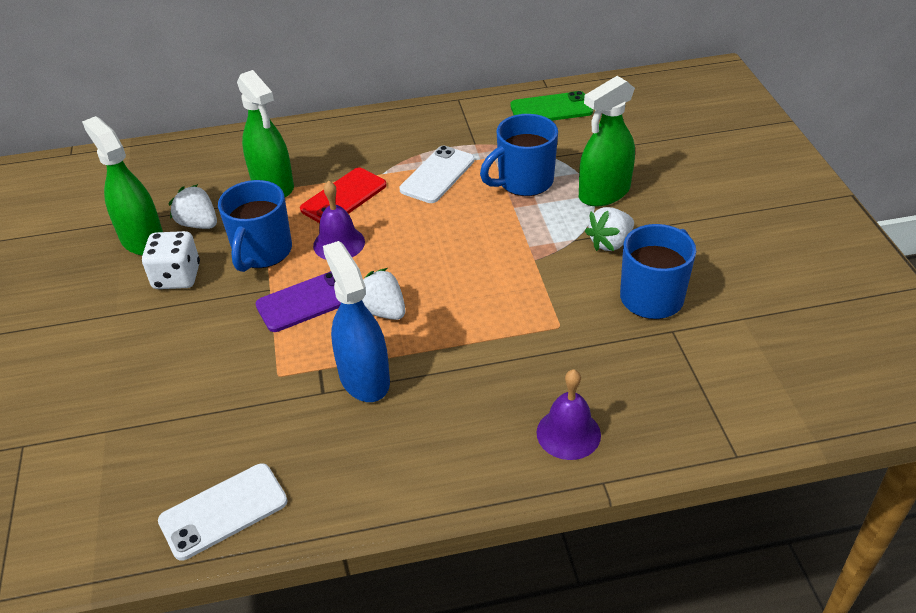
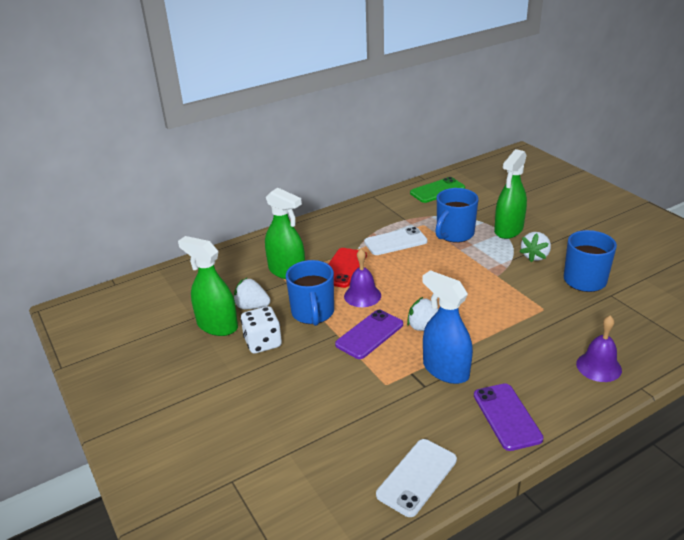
camera: 20 degrees left, 10 degrees down
(392, 466) = (507, 416): none -> purple phone
(437, 175) = (395, 242): white phone -> white phone turned 60 degrees clockwise

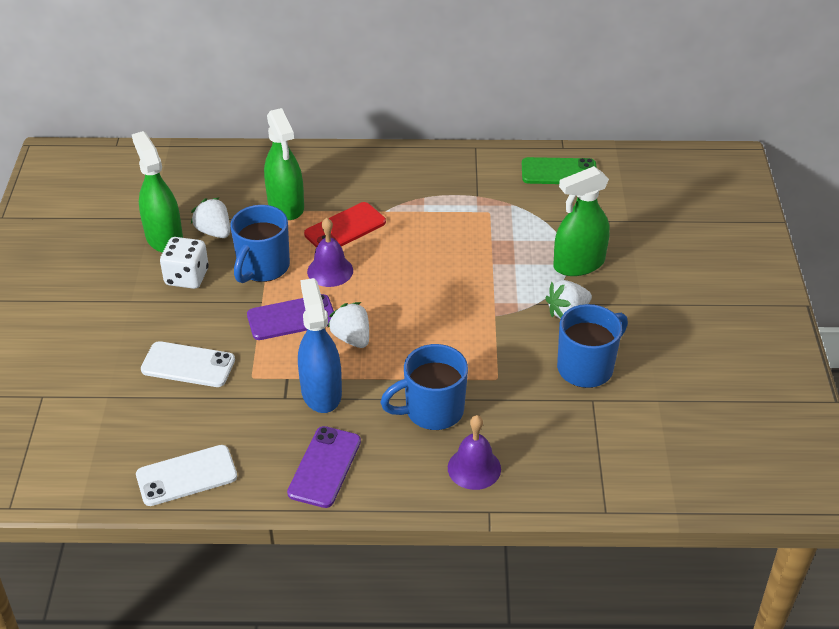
camera: 30 degrees right, 10 degrees up
(395, 242) = (434, 221): white phone -> white phone (188, 365)
(454, 234) = (509, 241): blue mug -> blue mug (432, 411)

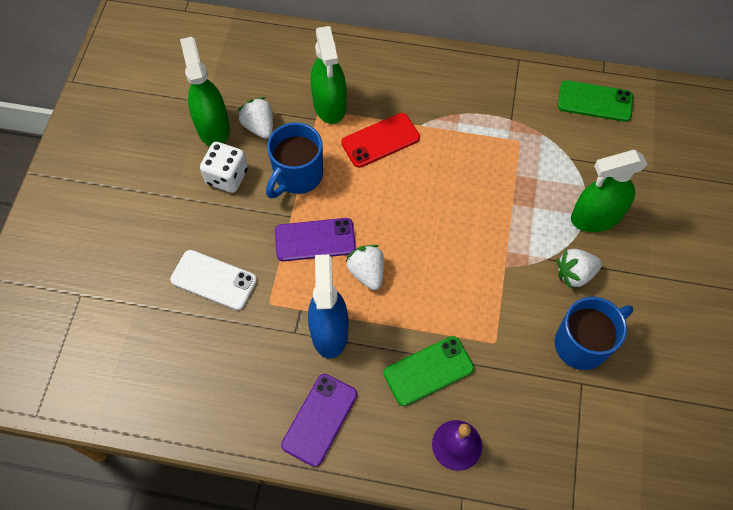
camera: 10 degrees right, 20 degrees up
(186, 476) = (194, 408): white phone -> none
(330, 271) = (359, 189): purple bell -> none
(432, 411) = (428, 371): blue mug -> green phone

